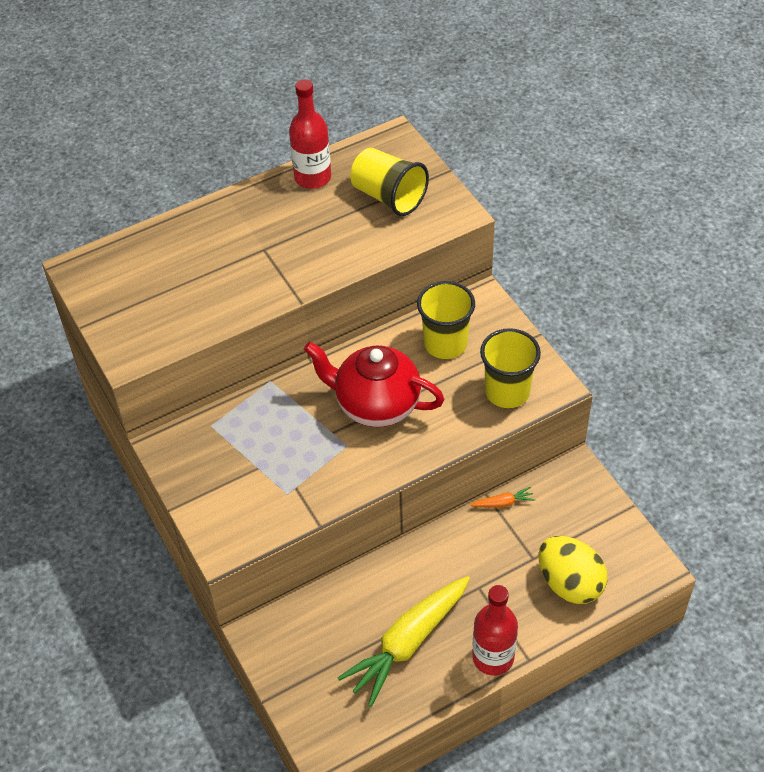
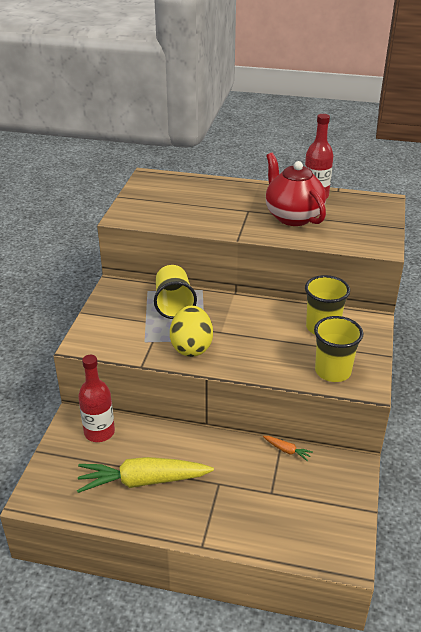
camera: 40 degrees right, 15 degrees down
(376, 405) = (244, 332): red teapot -> red teapot (292, 216)
(389, 197) = (349, 222): yellow cup -> yellow cup (174, 304)
(493, 657) = (181, 527): red bottle -> red bottle (99, 432)
(569, 583) = (279, 524): yellow egg -> yellow egg (191, 347)

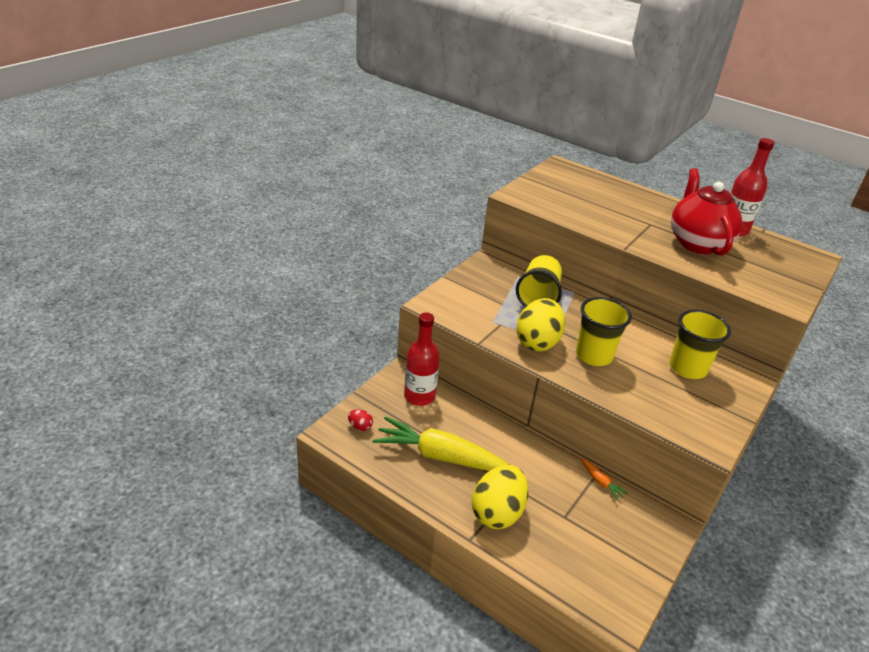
camera: 20 degrees right, 0 degrees up
(57, 482) = (360, 426): none -> red egg
(214, 512) = (497, 513): none -> yellow egg
(332, 371) = (678, 415): yellow cup -> yellow cup (594, 355)

